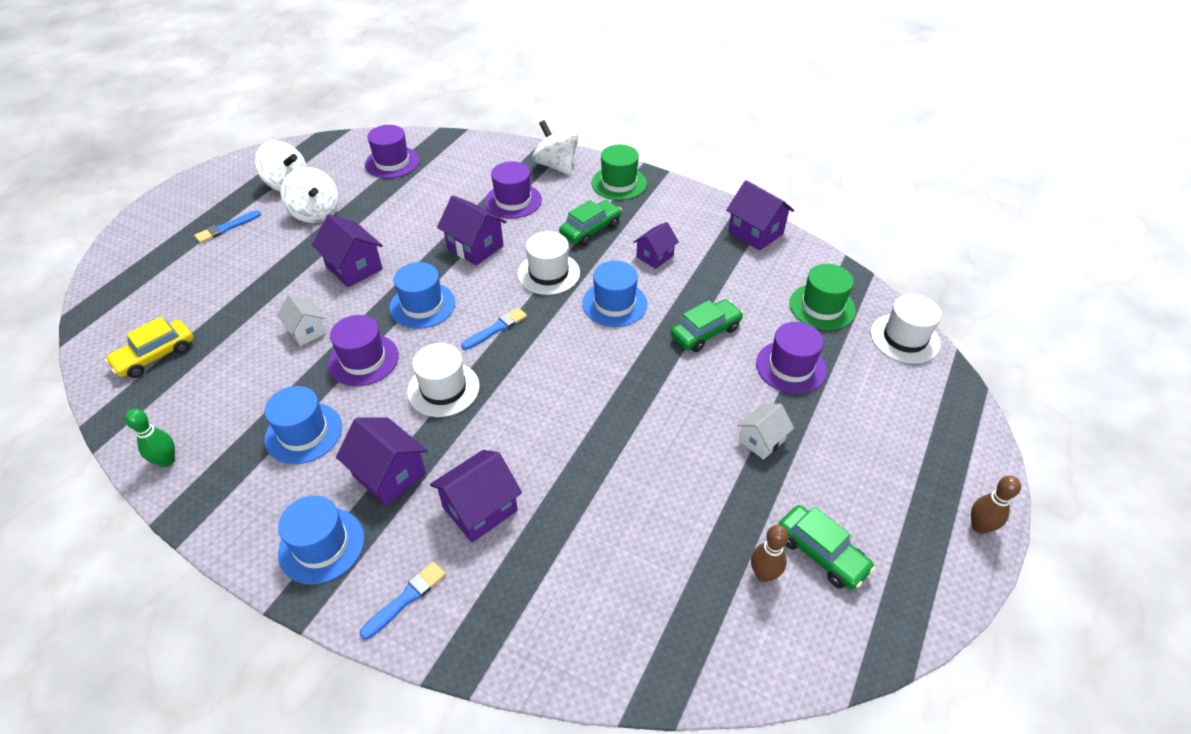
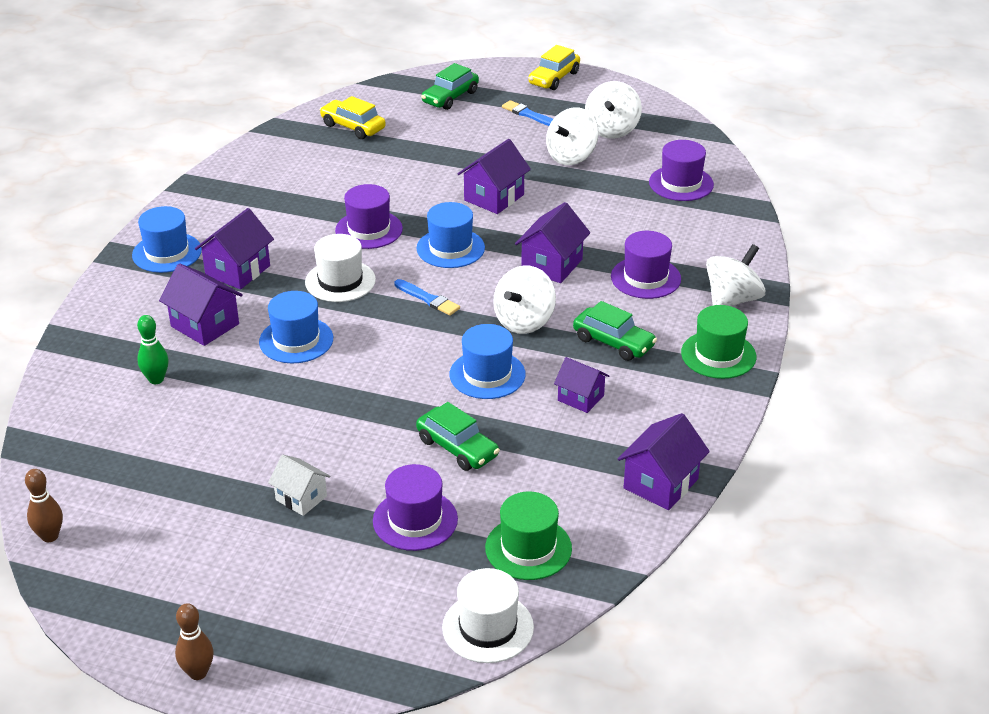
camera: 80 degrees right, 10 degrees down
(167, 461) = (243, 163): green bowling pin -> green bowling pin (156, 379)
(172, 204) = (554, 78): none -> yellow car
(304, 433) = (278, 218): blue hat -> blue hat (296, 340)
(307, 331) = (399, 192): white house -> none
(406, 598) = (119, 302): blue brush -> none
(548, 273) = (524, 321): white hat -> white spinning top
(763, 574) = (139, 503): brown bowling pin -> brown bowling pin (50, 536)
(821, 553) = (162, 543): green car -> green car (450, 97)

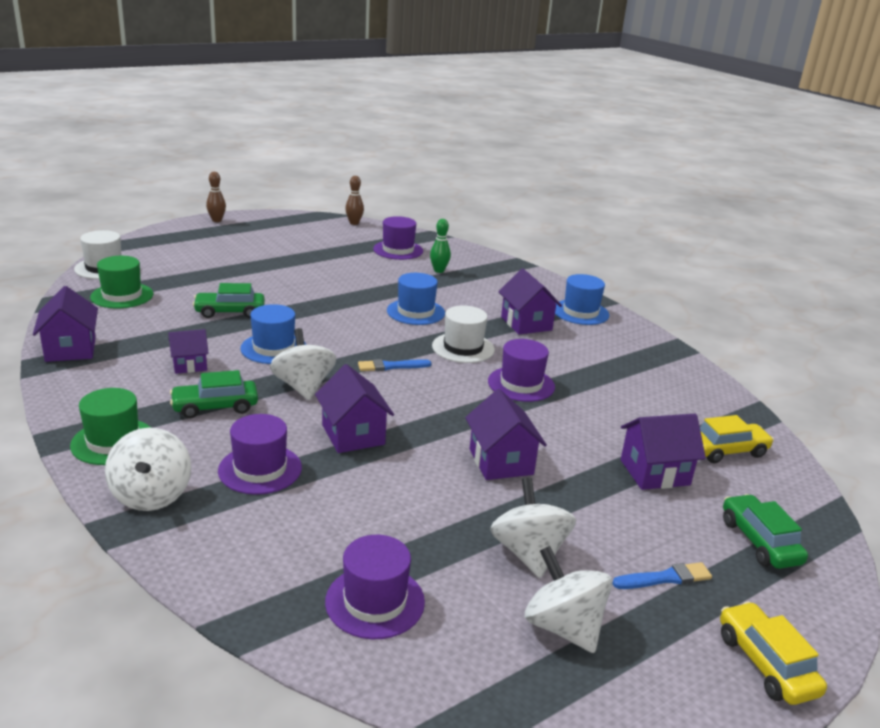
camera: 125 degrees right, 10 degrees down
(205, 325) = (474, 296): purple house -> purple house (654, 472)
(301, 498) = (275, 267): white house -> none
(415, 520) = (203, 282): purple hat -> purple hat (398, 250)
(450, 248) = (446, 404): blue hat -> none

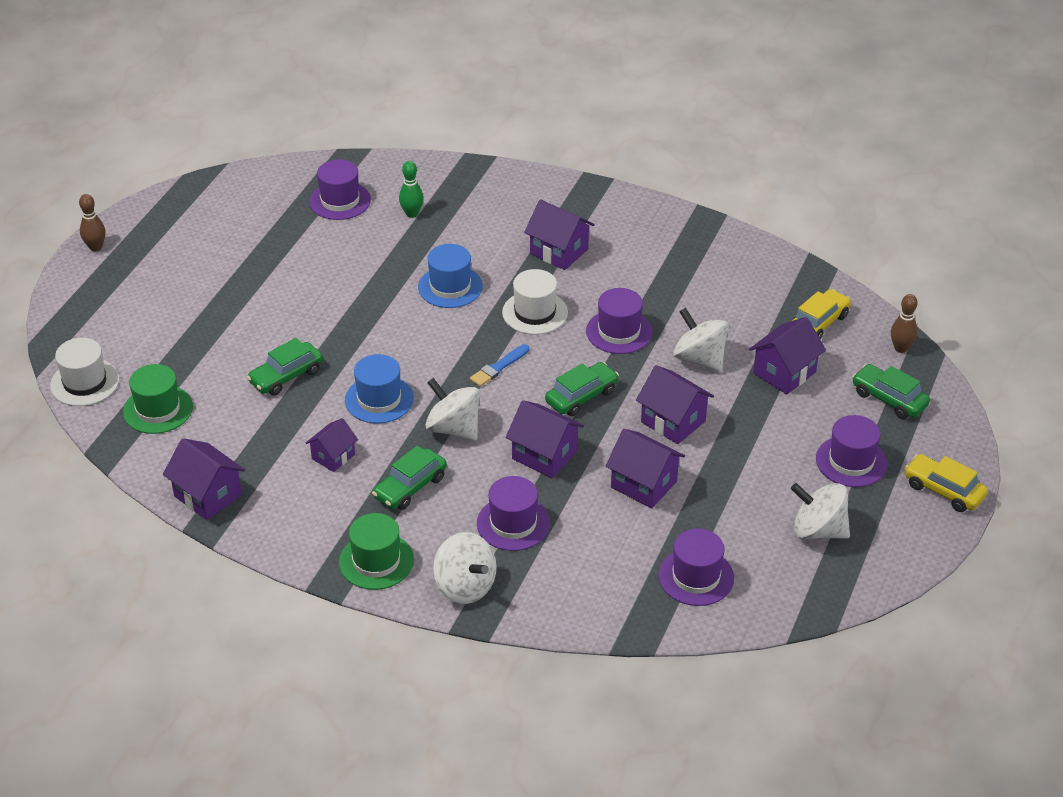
camera: 30 degrees left, 15 degrees up
(354, 223) = (246, 176): brown bowling pin -> brown bowling pin (901, 348)
(416, 496) = (644, 484): none -> purple house
(436, 410) = (581, 396): none -> green car
(529, 553) = (756, 489): white spinning top -> white spinning top (699, 359)
(580, 312) = (592, 210): blue hat -> none
(665, 578) = (851, 461): blue brush -> purple hat

